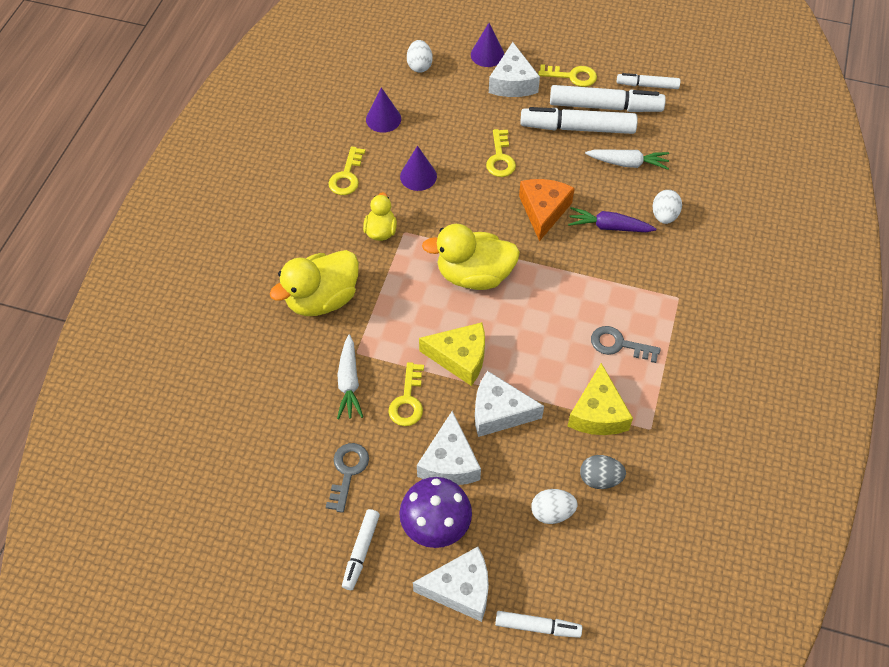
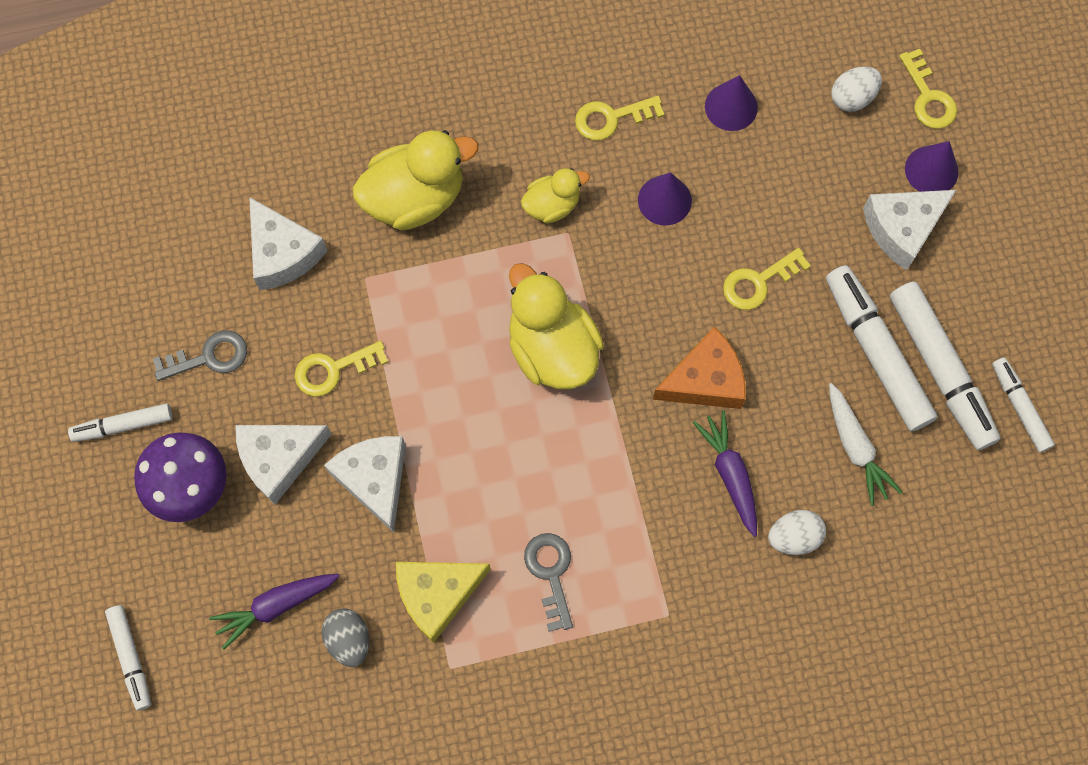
camera: 60 degrees right, 15 degrees up
(322, 299) = (415, 198): yellow duck -> yellow duck turned 135 degrees clockwise
(349, 382) = (321, 292): white carrot -> none
(460, 358) = (423, 396): yellow cheese -> none
(460, 589) = (133, 553): white cheese -> white cheese (283, 253)
(552, 512) = (276, 605): white egg -> purple carrot
(572, 76) = (967, 299): yellow key -> yellow key (928, 97)

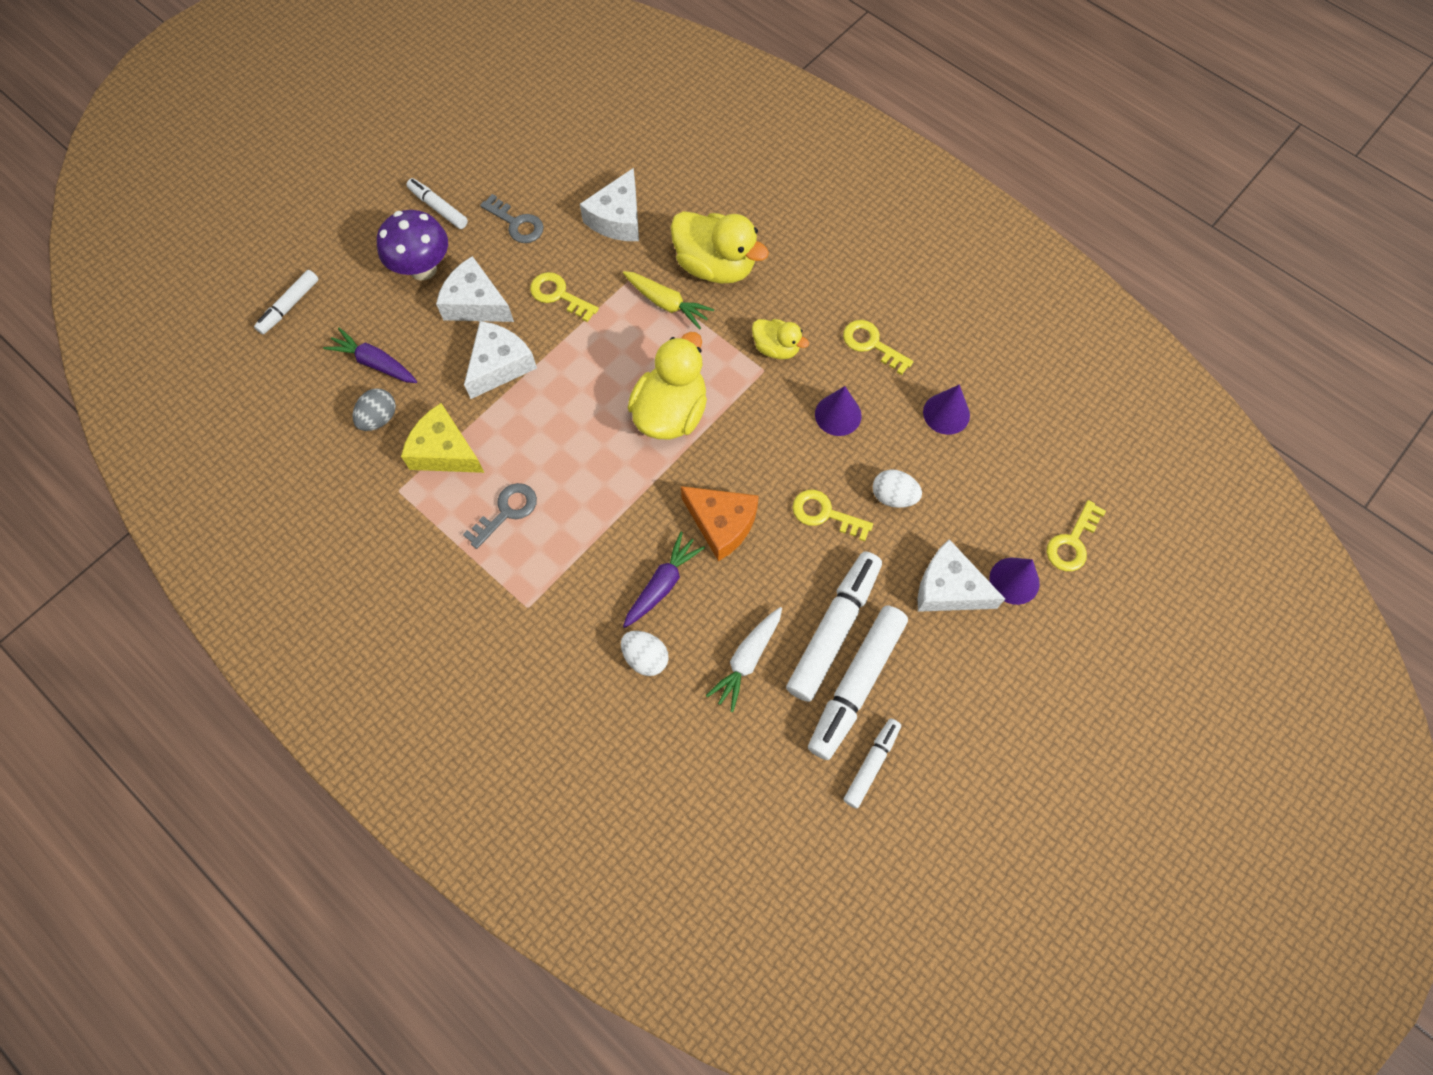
camera: 55 degrees right, 5 degrees down
(423, 272) = (666, 303): none -> yellow carrot
(852, 98) = (1024, 489): white egg -> white egg (893, 496)

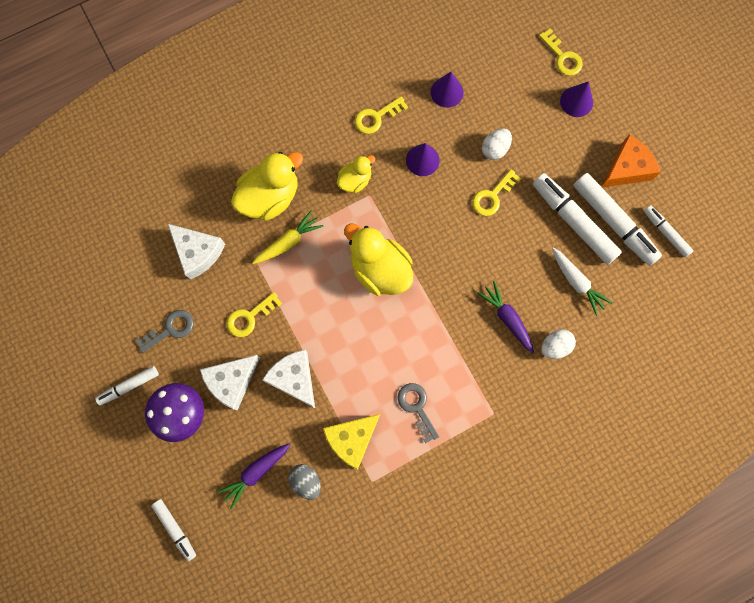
camera: 70 degrees left, 10 degrees up
(721, 524) = (476, 265): orange cheese -> orange cheese (626, 169)
(949, 588) = (568, 142): white cheese -> none

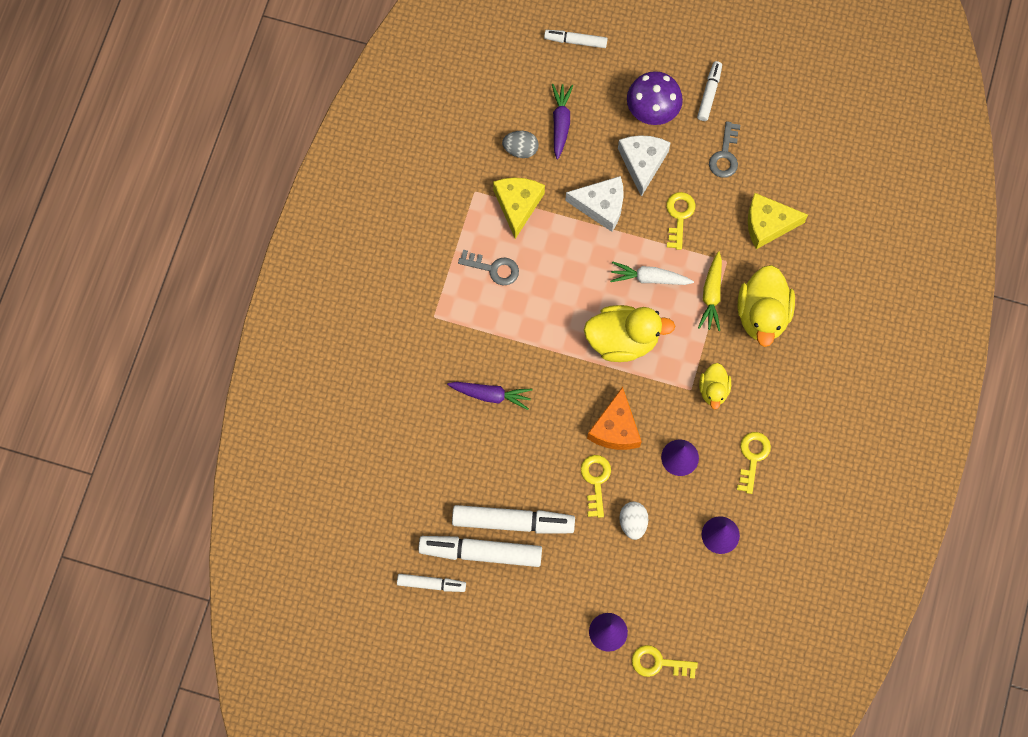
camera: 135 degrees right, 5 degrees down
(198, 252) = (768, 224): white cheese -> yellow cheese
(555, 346) = (435, 408): white egg -> none
(576, 282) = (464, 474): white carrot -> white carrot (649, 278)
(626, 169) = (512, 610): orange cheese -> orange cheese (615, 428)

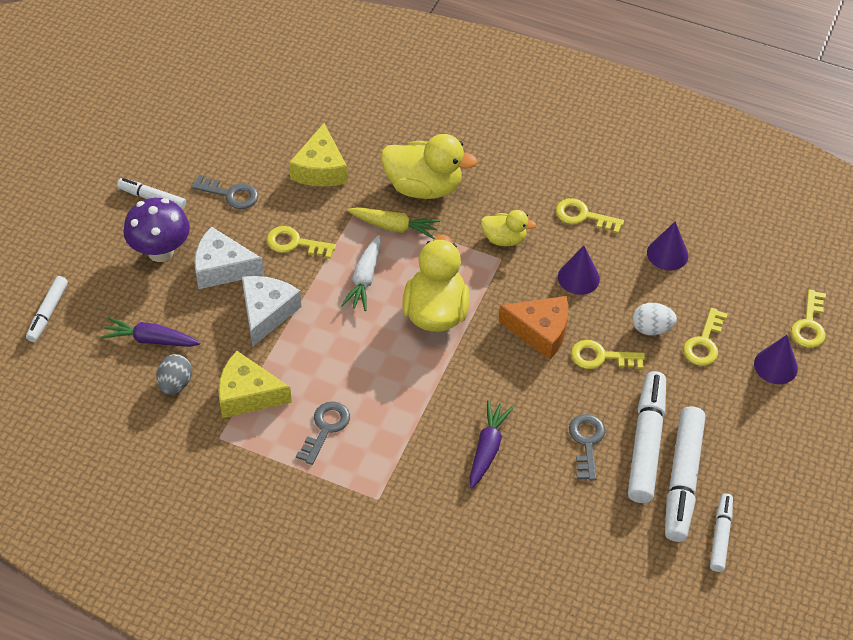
camera: 85 degrees left, 20 degrees down
(507, 473) = (586, 442): none -> grey key
(624, 569) = (704, 343): none -> yellow key

